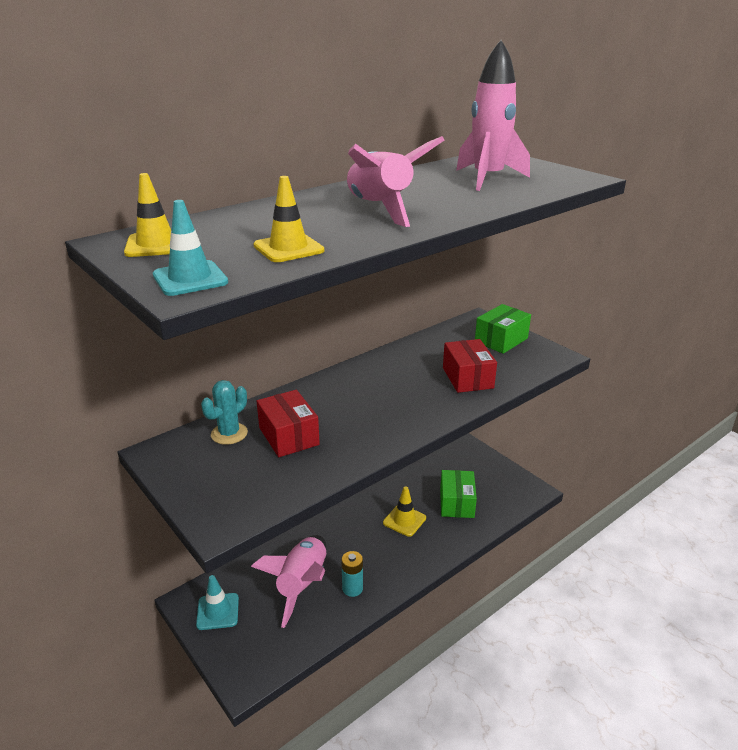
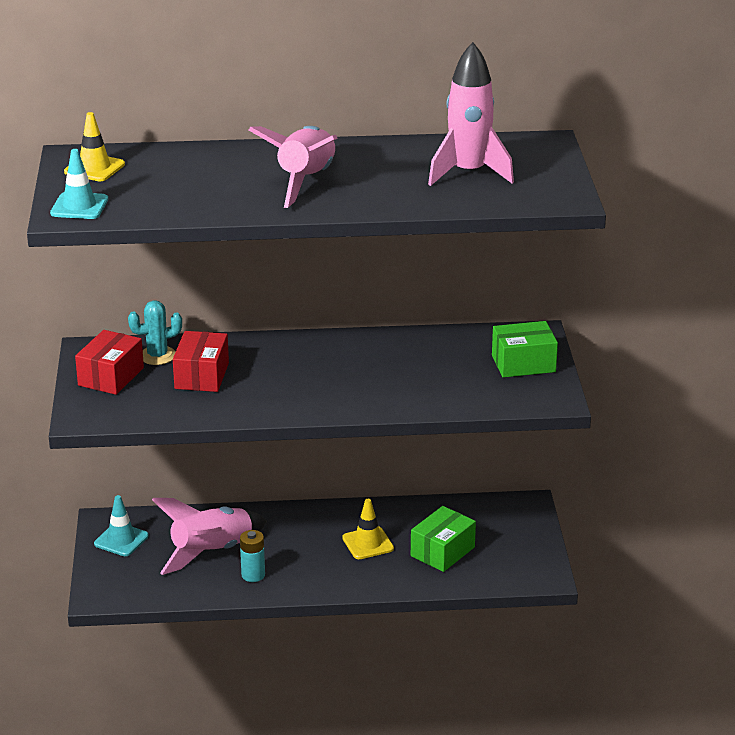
camera: 35 degrees right, 0 degrees up
(288, 248) = (176, 200): yellow traffic cone -> none
(467, 378) = (428, 387): red box -> red box (111, 376)

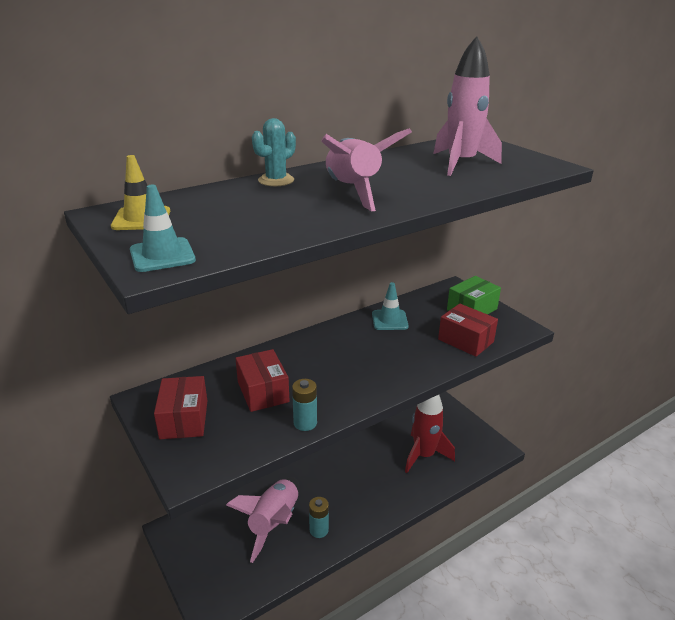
camera: 30 degrees left, 0 degrees up
(121, 540) = (196, 542): turquoise traffic cone -> turquoise traffic cone (389, 320)
(157, 356) = (210, 386): turquoise cactus -> turquoise cactus (276, 180)
(215, 413) = (305, 423): none -> turquoise battery
(368, 543) = (374, 468): yellow traffic cone -> none
(442, 551) = (424, 455): green box -> red rocket
(469, 393) = (465, 340): none -> red box

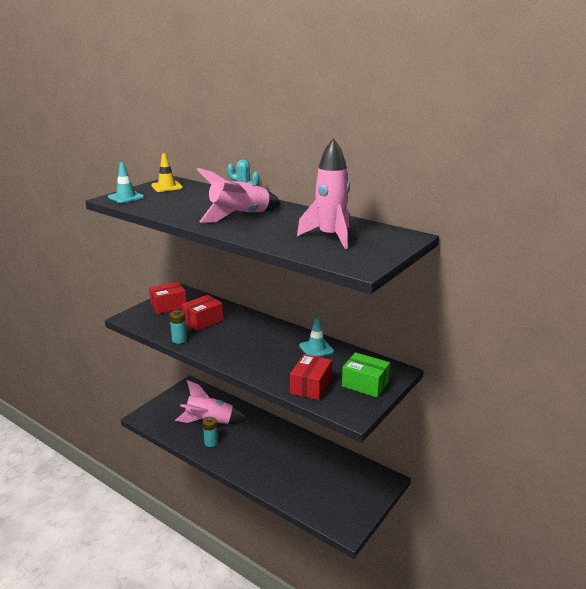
camera: 70 degrees right, 5 degrees down
(424, 455) = (310, 481): red rocket -> none

